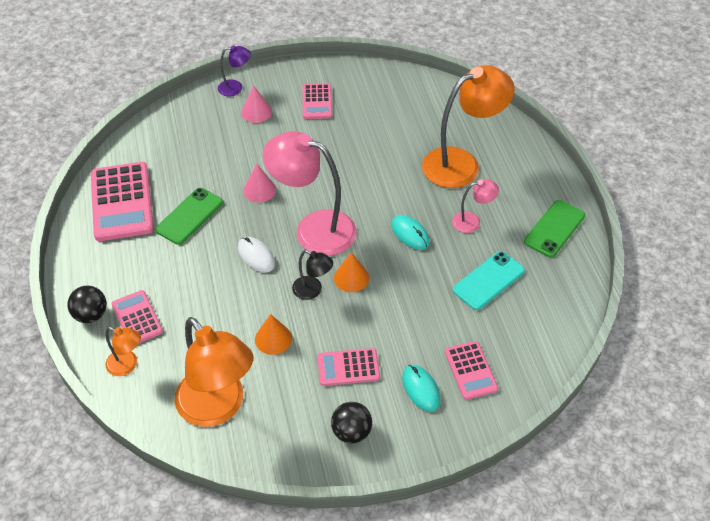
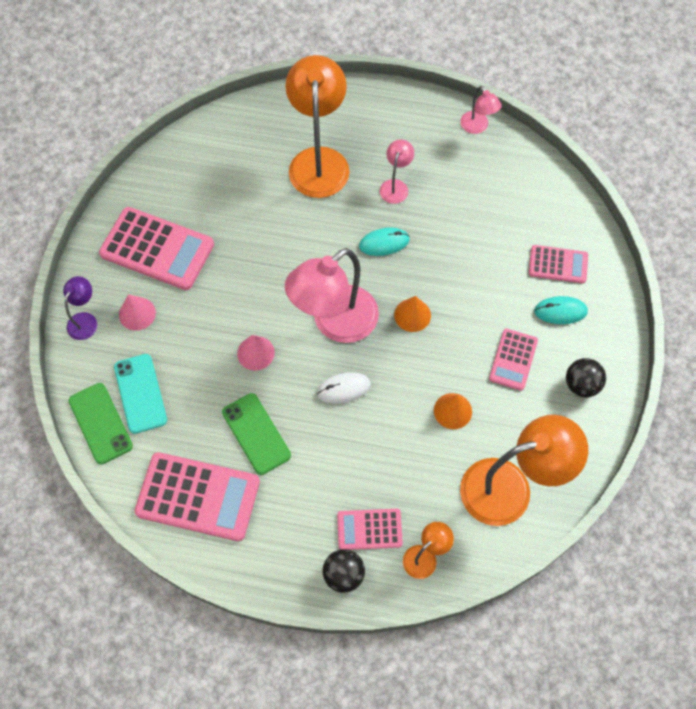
camera: 65 degrees left, 15 degrees up
(313, 290) = (412, 354): black lamp -> none
(317, 102) = (157, 249): pink calculator -> pink calculator, size x1.79
(488, 280) = (469, 206): turquoise phone -> turquoise phone (140, 393)
(554, 228) = (436, 127): green phone -> green phone (100, 423)
(577, 258) = (477, 127): none -> pink lamp

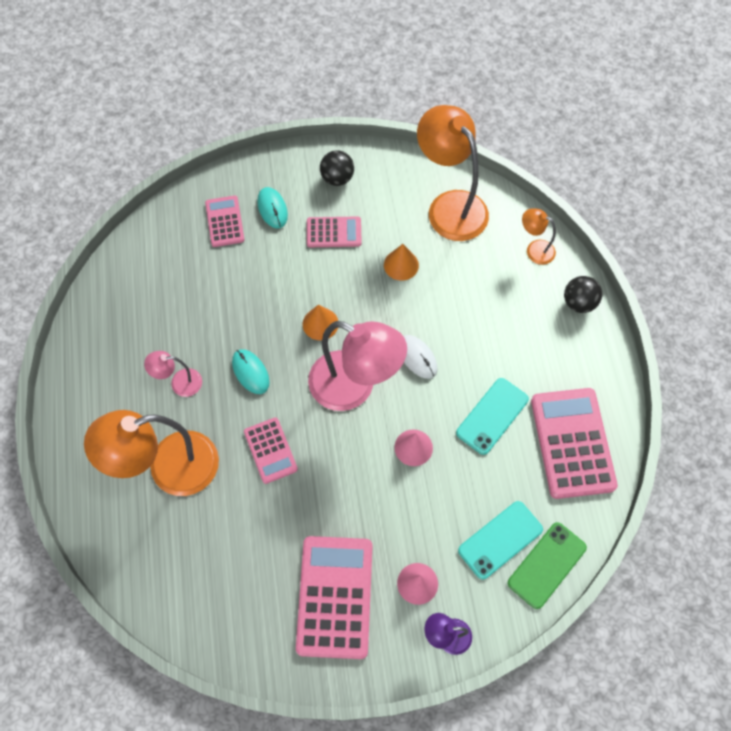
camera: 110 degrees left, 0 degrees up
(256, 433) = (492, 416): green phone -> turquoise phone
(369, 529) = (533, 296): pink calculator -> pink calculator (270, 450)
(477, 127) = (84, 328): pink lamp -> none

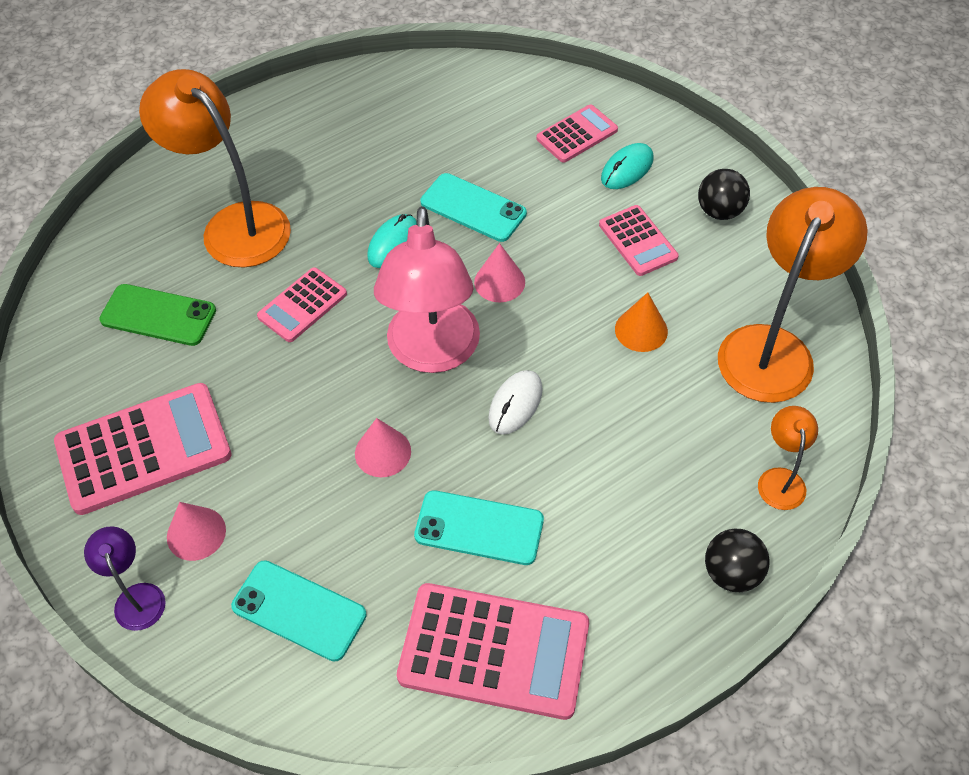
camera: 65 degrees right, 10 degrees down
(179, 383) = (343, 187): pink lamp -> none
(249, 311) = (473, 208): none -> turquoise phone
(320, 323) = (499, 282): orange cone -> pink cone
(547, 565) = (287, 687): green phone -> green phone (158, 315)
(572, 443) = (494, 651): pink calculator -> pink calculator turned 45 degrees clockwise

